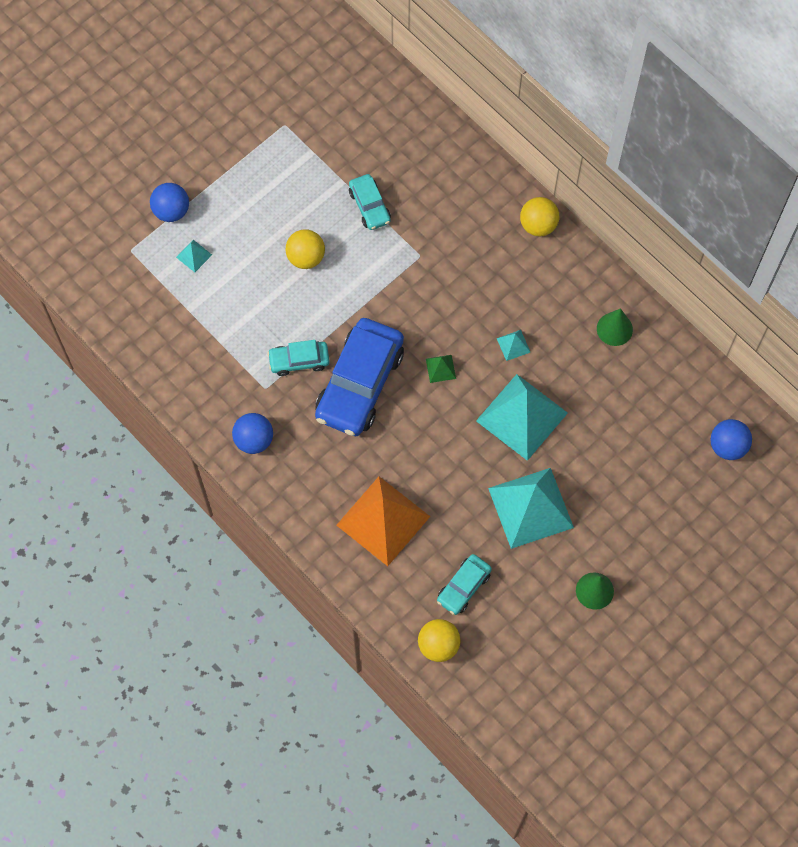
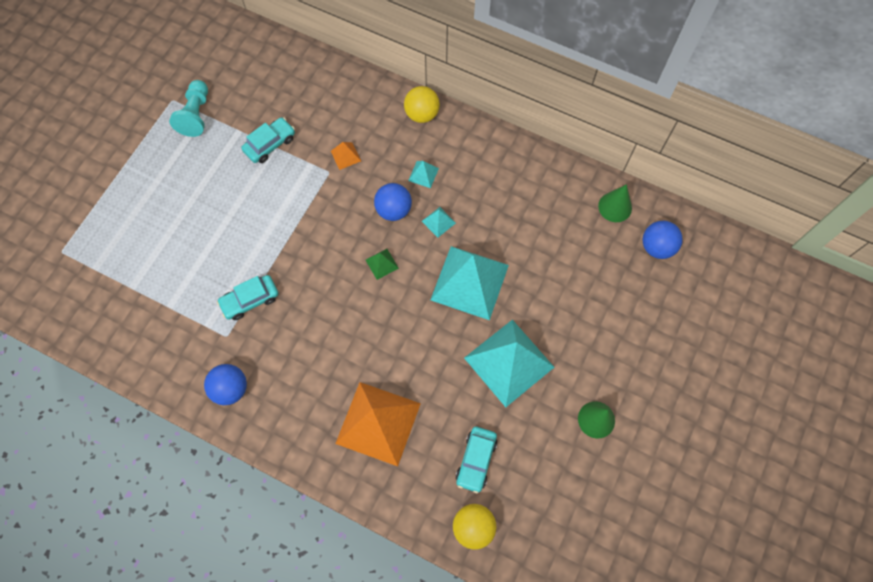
camera: 20 degrees left, 0 degrees up
(171, 211) = (90, 204): blue ball -> blue ball (393, 210)
(194, 256) = (123, 237): turquoise pyramid -> turquoise pyramid (423, 174)
(304, 149) = (196, 115): none -> turquoise pawn
(306, 257) = (227, 206): yellow ball -> none
(360, 384) = (313, 302): blue car -> none
(369, 206) = (270, 144): turquoise car -> turquoise car turned 90 degrees counterclockwise
(443, 244) = (346, 156): none -> orange pyramid
(614, 329) = (520, 179): green cone -> green cone (615, 207)

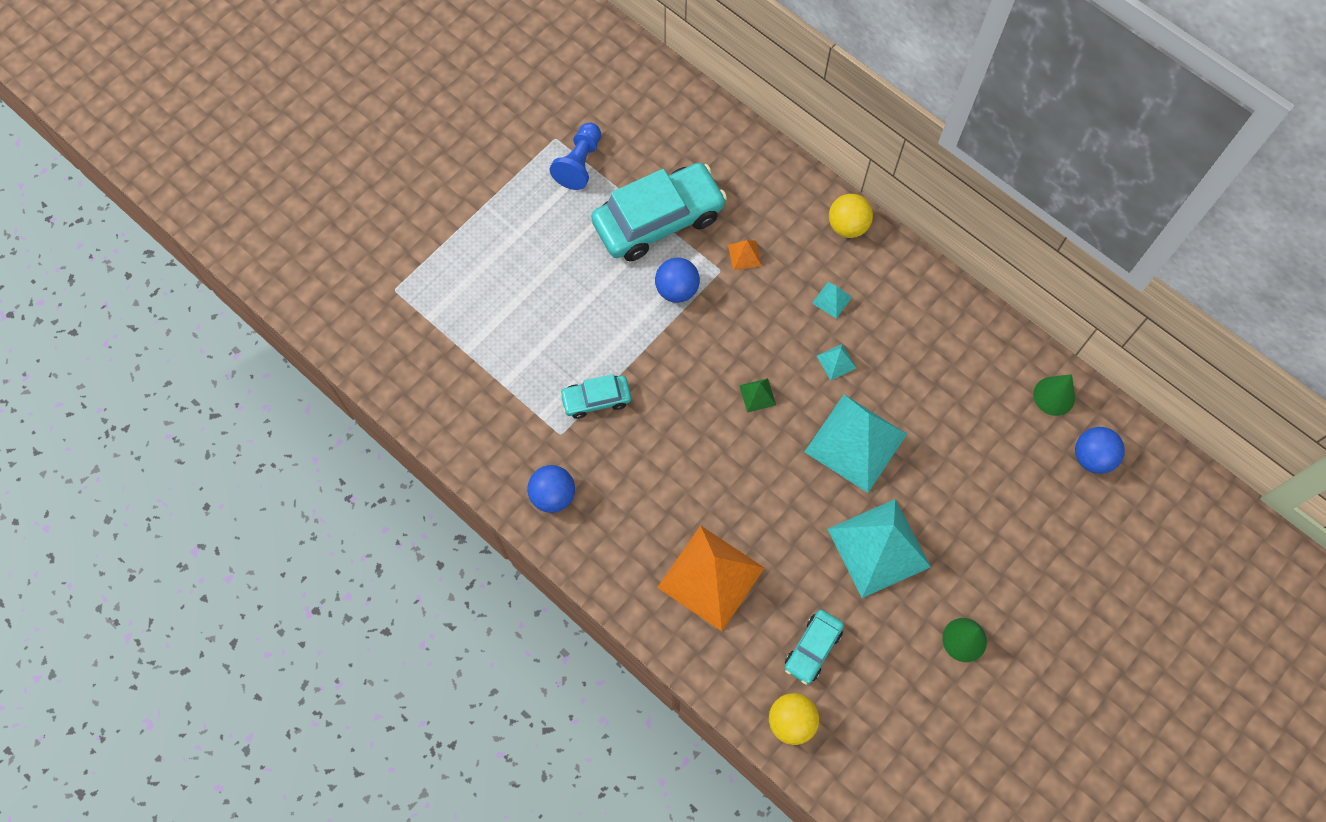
camera: 15 degrees right, 0 degrees up
(196, 115) = (579, 163): turquoise pawn -> blue pawn
(270, 144) = (658, 220): turquoise car -> turquoise car, size x1.99
(393, 210) = (786, 334): blue ball -> blue ball (677, 289)

